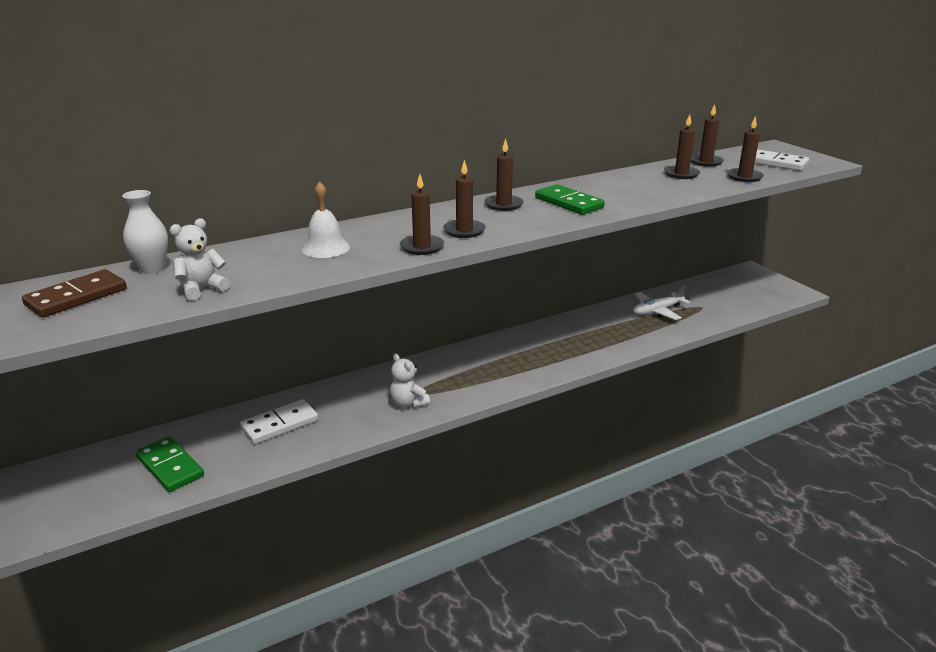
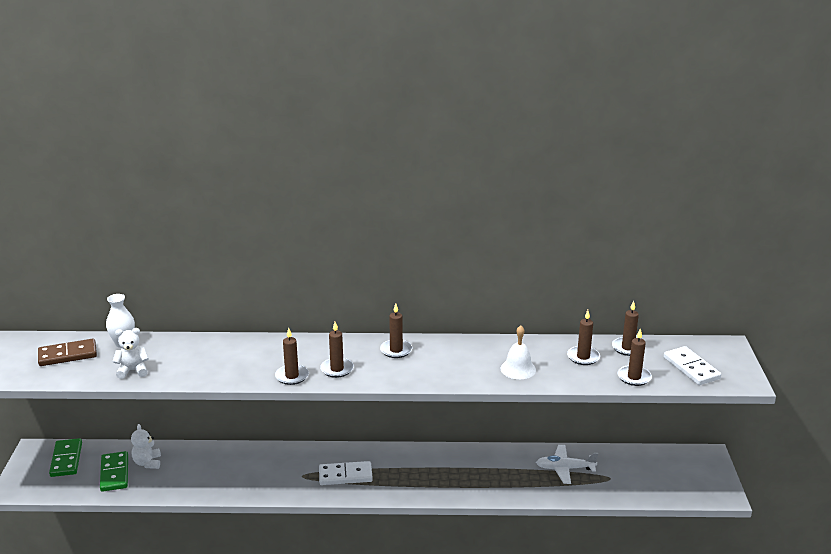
camera: 30 degrees right, 0 degrees up
(280, 424) = (198, 467): white domino -> white domino (345, 475)
(325, 248) = (234, 357): white bell -> white bell (518, 369)
(408, 403) = (290, 482): white teddy bear -> white teddy bear (147, 463)
(568, 203) = (446, 363): green domino -> green domino (66, 459)

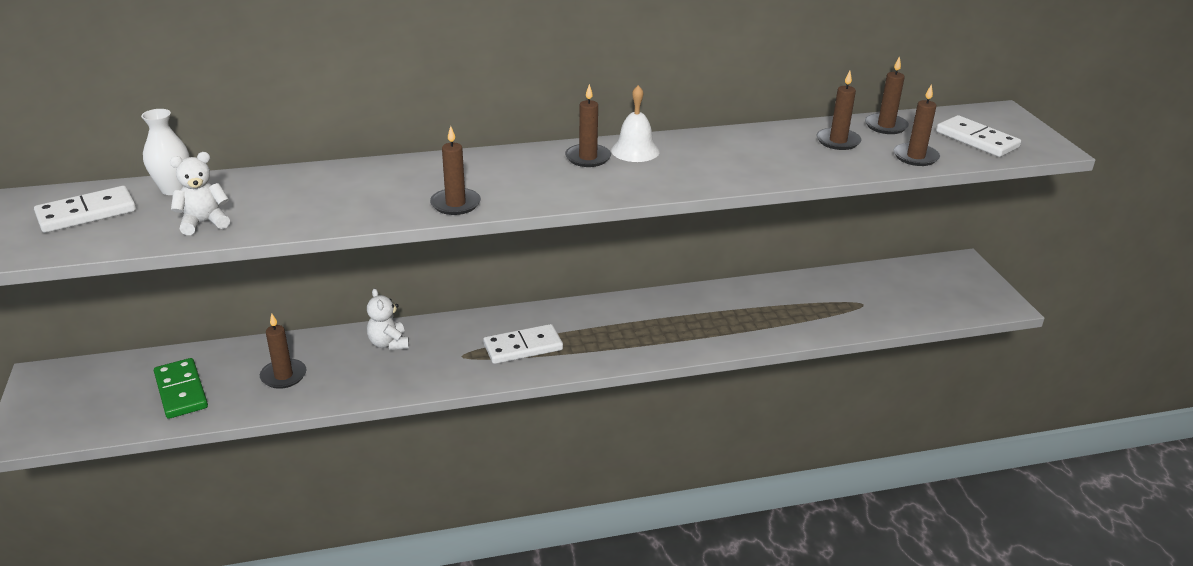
camera: 15 degrees left, 5 degrees up
(66, 459) = (97, 383): green domino -> none
(67, 355) = (86, 213): brown domino -> white domino
(147, 463) = (228, 370): white teddy bear -> white teddy bear (389, 343)
(337, 369) = (517, 188): brown candle -> brown candle (283, 376)
(518, 369) = (764, 163): white bell -> white bell (635, 151)
(565, 468) = (803, 300): white plane -> none

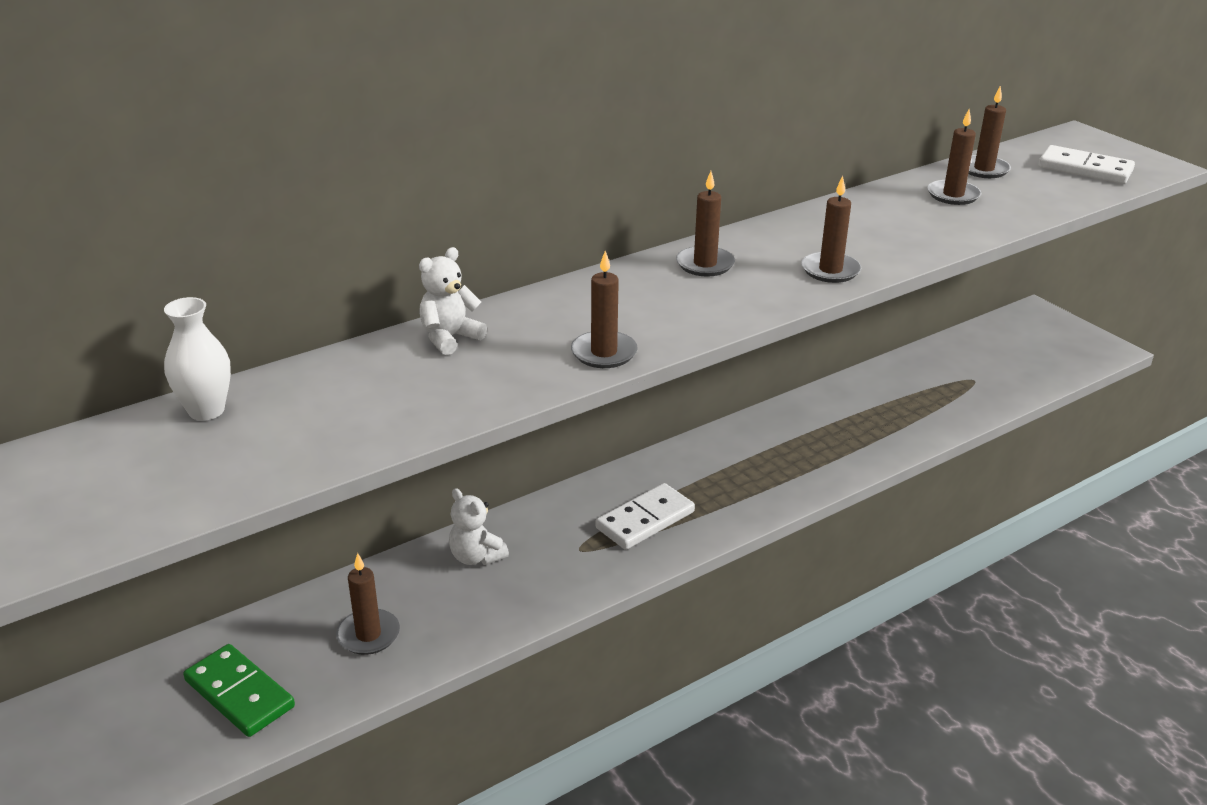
camera: 20 degrees left, 0 degrees up
(86, 213) = (107, 471): white domino -> none
(204, 223) = (295, 448): white teddy bear -> white teddy bear (449, 338)
(635, 151) = (750, 246): white bell -> none
(915, 157) = (1045, 198): brown candle -> brown candle (830, 270)

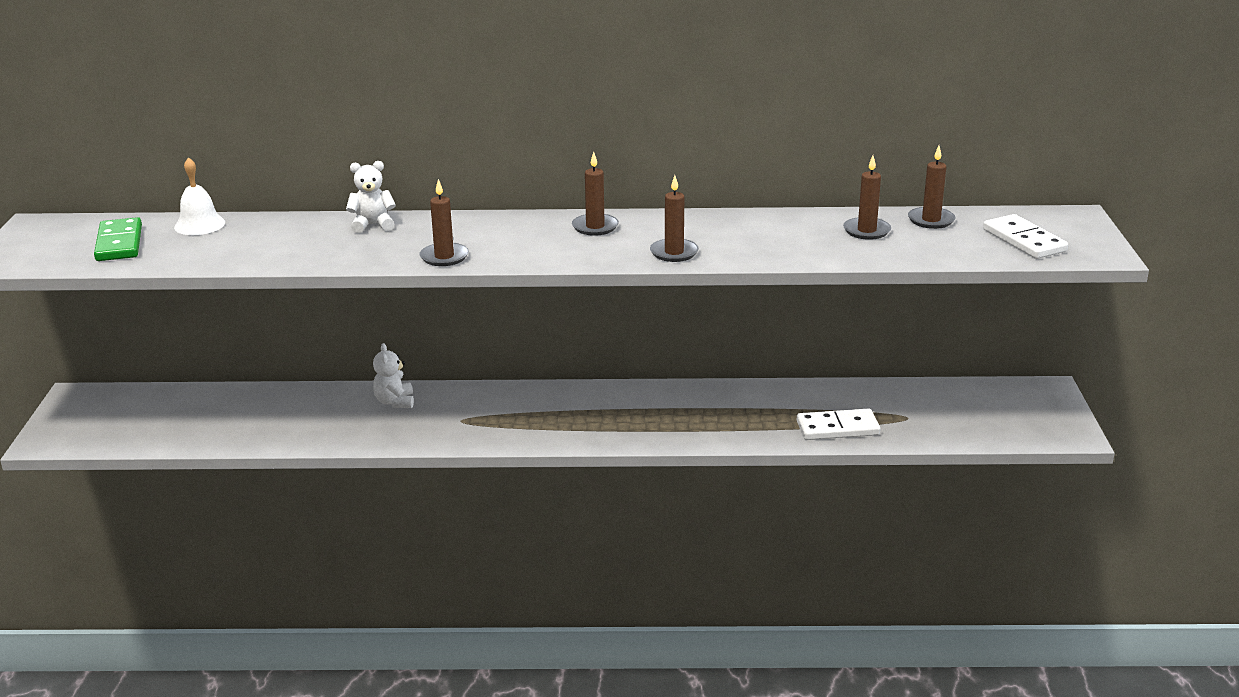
camera: 35 degrees right, 5 degrees down
(206, 410) = (199, 225): white vase -> white bell
(240, 693) = (190, 421): green domino -> green domino (119, 243)
(368, 635) = (286, 419): brown candle -> none
(645, 520) = (524, 419): white domino -> white domino (837, 428)

